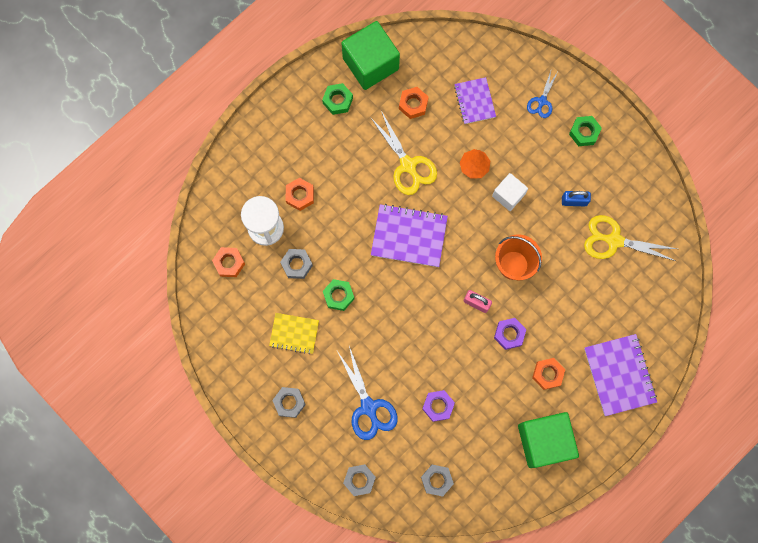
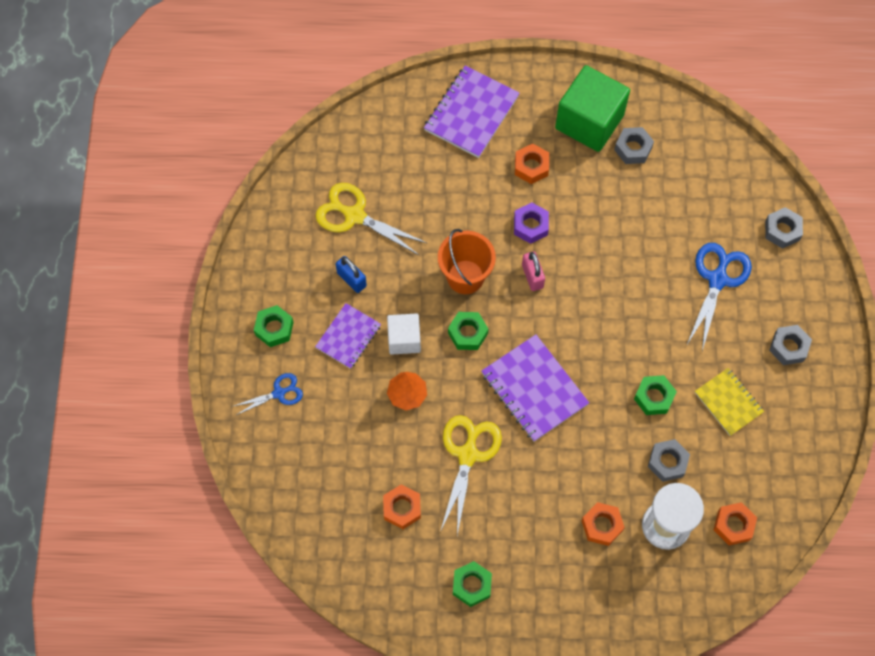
camera: 135 degrees left, 10 degrees down
(370, 64) = (400, 591): green cube -> none
(436, 480) = (713, 172): grey nut -> grey nut (633, 148)
(438, 406) = (654, 226): purple nut -> none
(474, 101) = (340, 454): purple notebook -> purple notebook (348, 336)
(477, 233) = (467, 333): none -> green nut
(614, 240) = (355, 216): yellow scissors -> yellow scissors turned 150 degrees clockwise

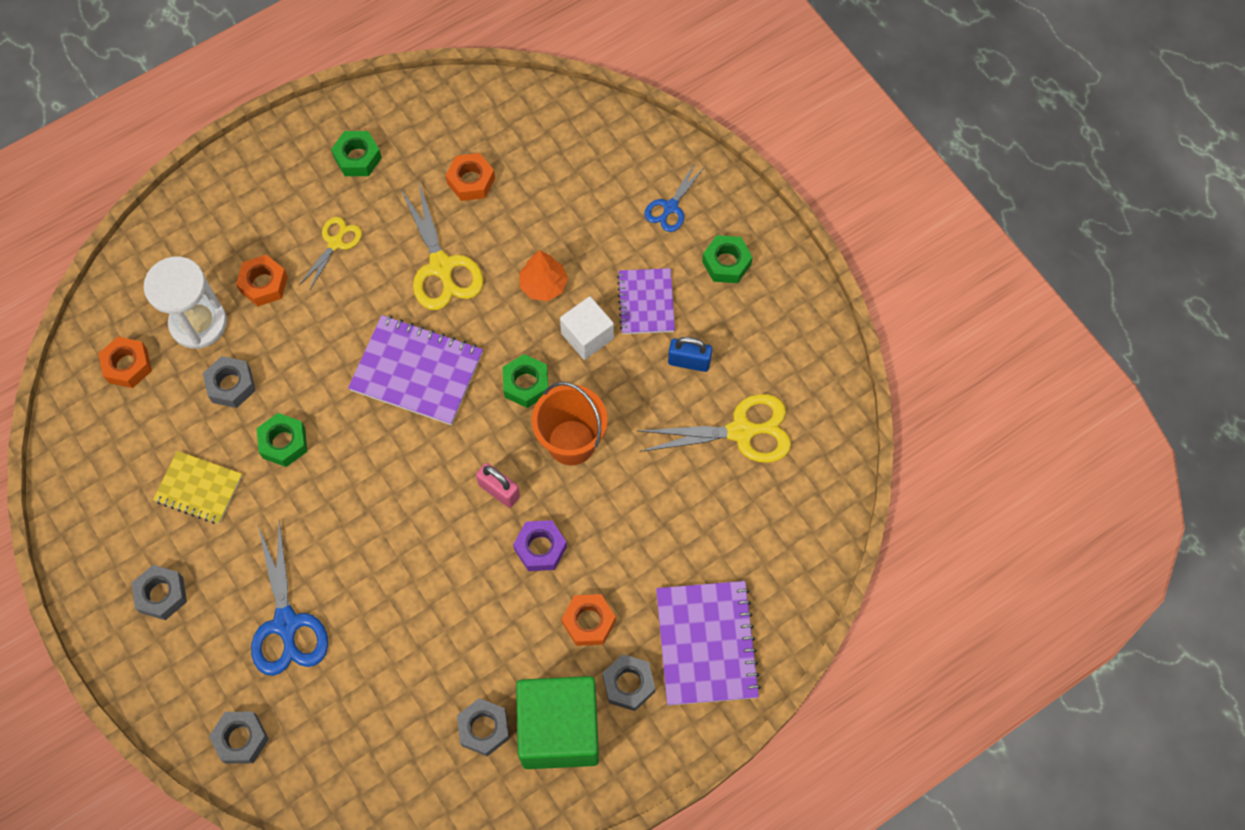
camera: 145 degrees right, 0 degrees up
(531, 524) = (335, 243): none -> yellow scissors
(532, 120) = (628, 684): none -> grey nut

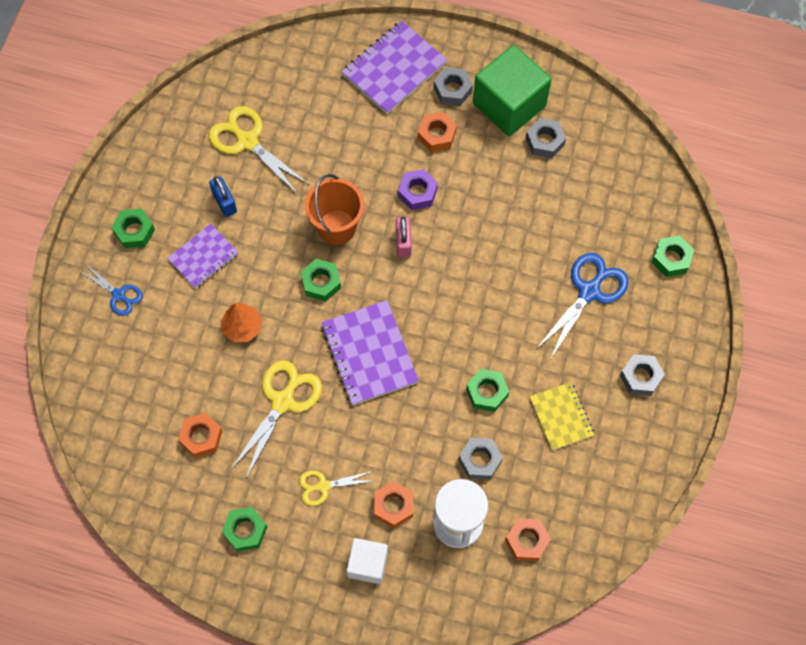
camera: 130 degrees left, 0 degrees up
(241, 739) = (671, 259): grey nut -> green nut
(587, 336) = (257, 273): white cube -> white cube (368, 564)
(670, 207) = (118, 295): blue scissors -> blue scissors turned 45 degrees clockwise

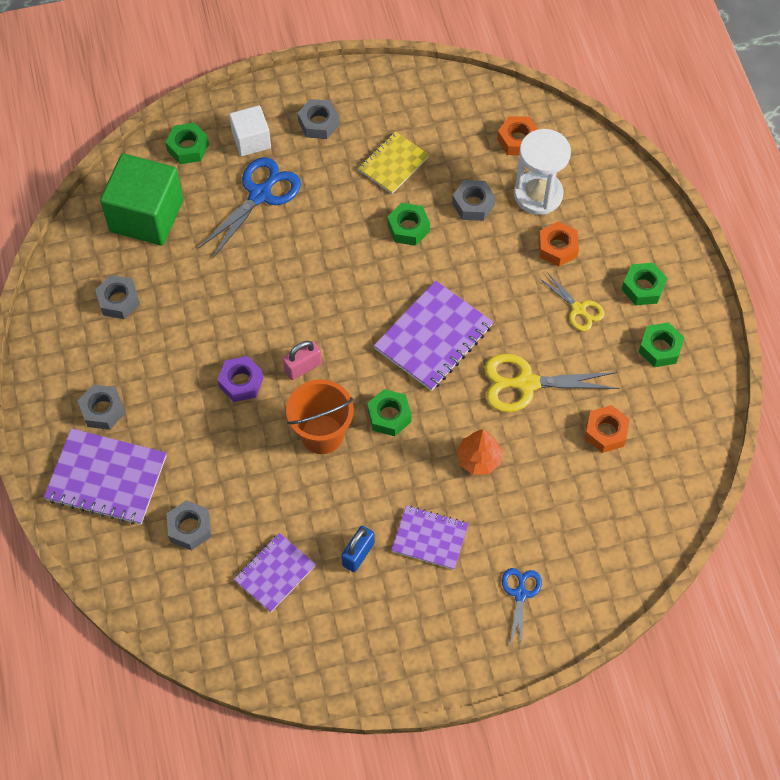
camera: 120 degrees left, 5 degrees down
(134, 231) = (444, 623): green nut -> green nut (643, 288)
(247, 141) = (275, 573): yellow scissors -> purple notebook
(319, 104) = (189, 528): none -> grey nut
(368, 564) = (619, 241): white cube -> white cube (251, 140)
(437, 135) = (165, 398): orange nut -> none
(509, 105) = (92, 351): green cube -> green cube (146, 216)
(589, 292) = (260, 195): blue scissors -> blue scissors turned 120 degrees clockwise

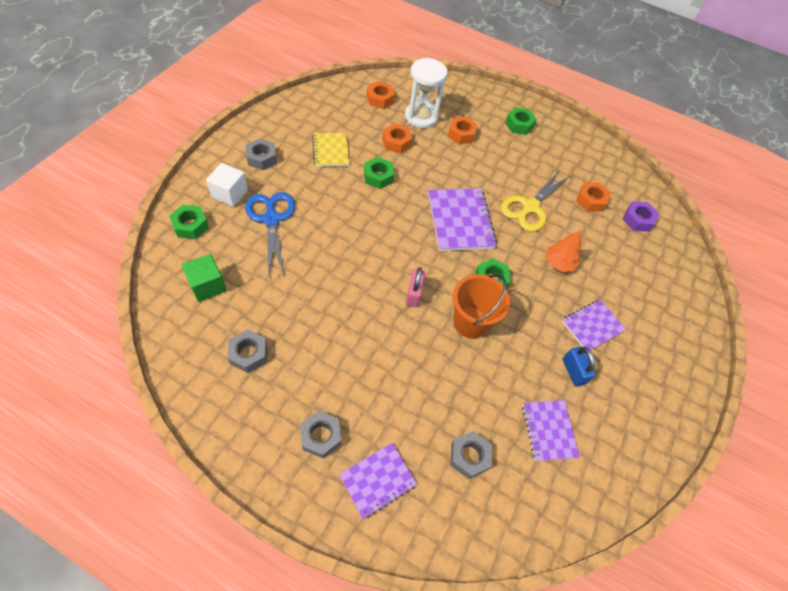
camera: 55 degrees left, 5 degrees down
(106, 478) = (377, 480): purple notebook -> purple notebook, size x0.63
(146, 216) = (207, 285): green cube -> green cube, size x0.56
(241, 382) = (389, 335): purple nut -> purple nut (637, 220)
(473, 204) = (396, 142): grey nut -> orange nut
(520, 594) = (664, 313): blue scissors -> none
(578, 309) = (506, 154): yellow scissors -> none
(660, 348) = (560, 145): green nut -> none

